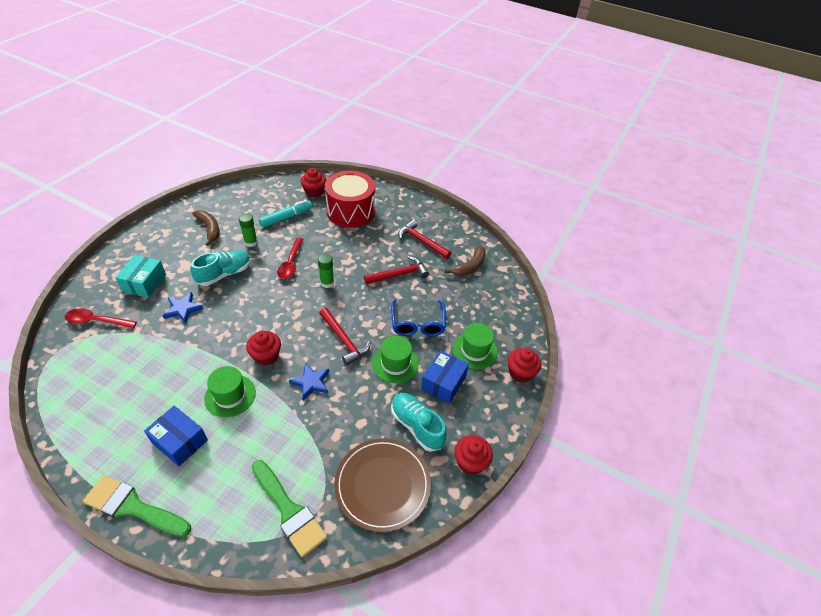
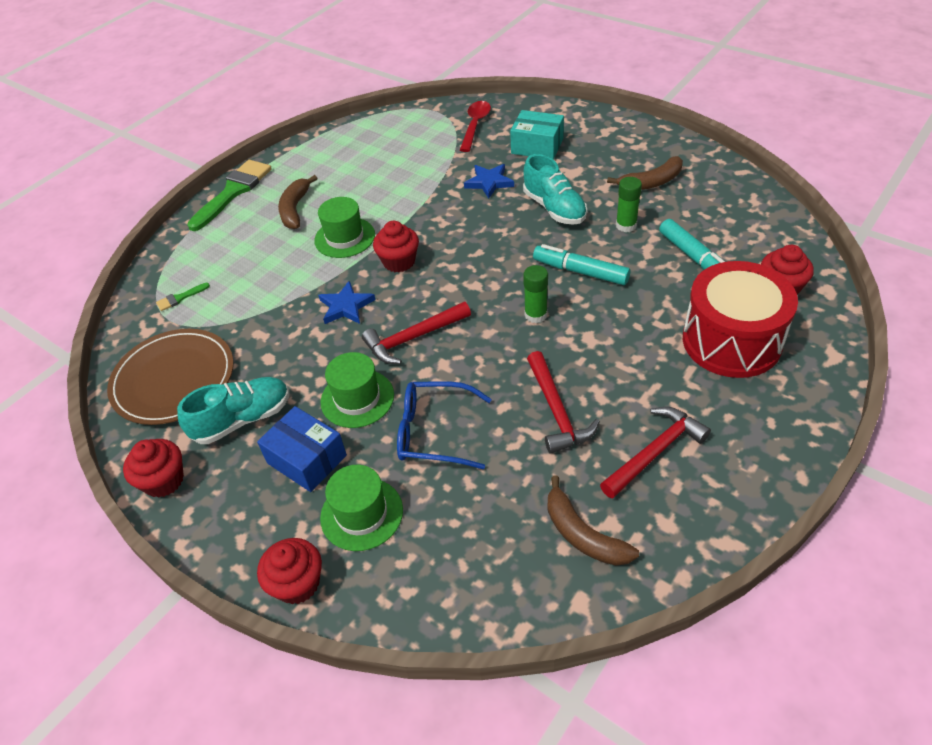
camera: 105 degrees right, 0 degrees up
(180, 441) = (295, 209): blue box -> brown banana
(289, 510) = (180, 298): green brush -> green brush, size x0.42
(291, 263) = (580, 271): red spoon -> turquoise marker

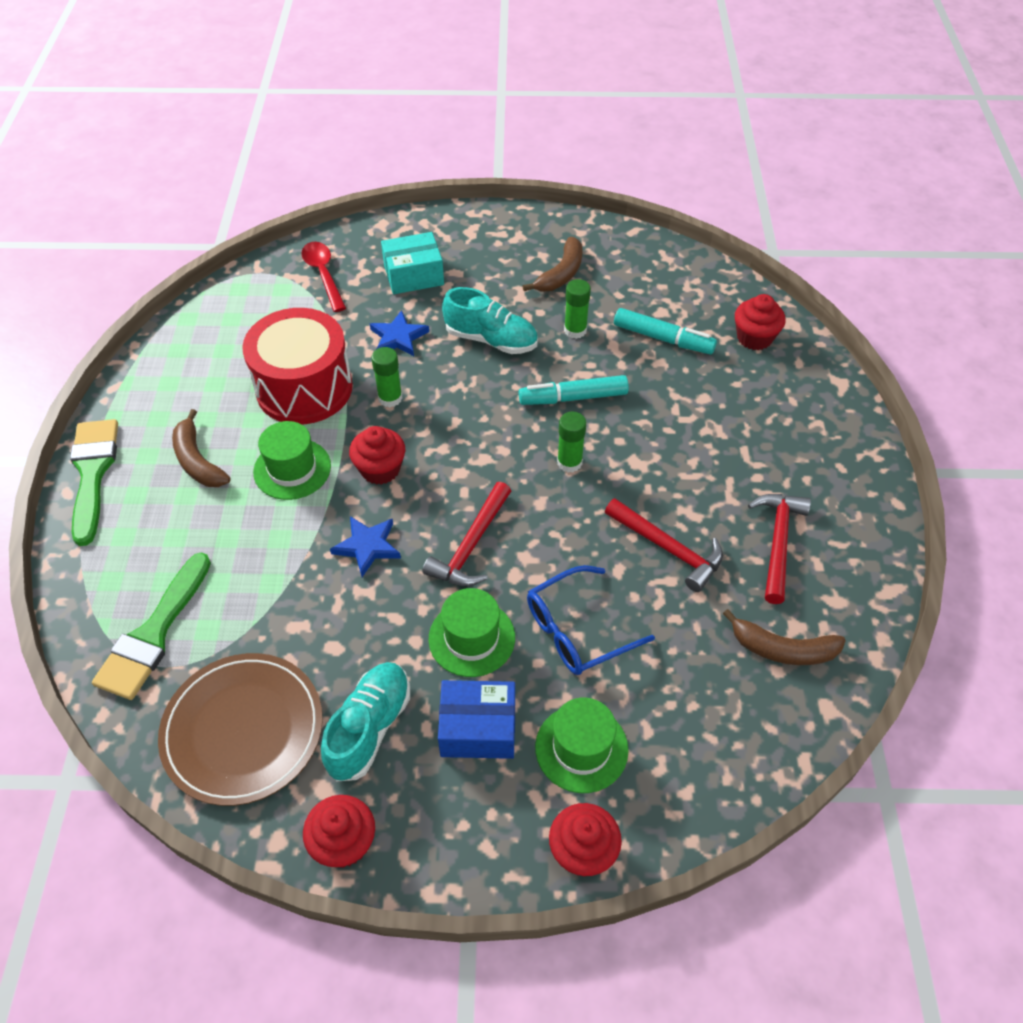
camera: 40 degrees left, 5 degrees up
(180, 298) = (153, 634): green brush -> green brush, size x2.35
(447, 219) = (390, 398): none -> green glue stick
(731, 341) = (755, 407): red drum -> red drum (304, 388)

